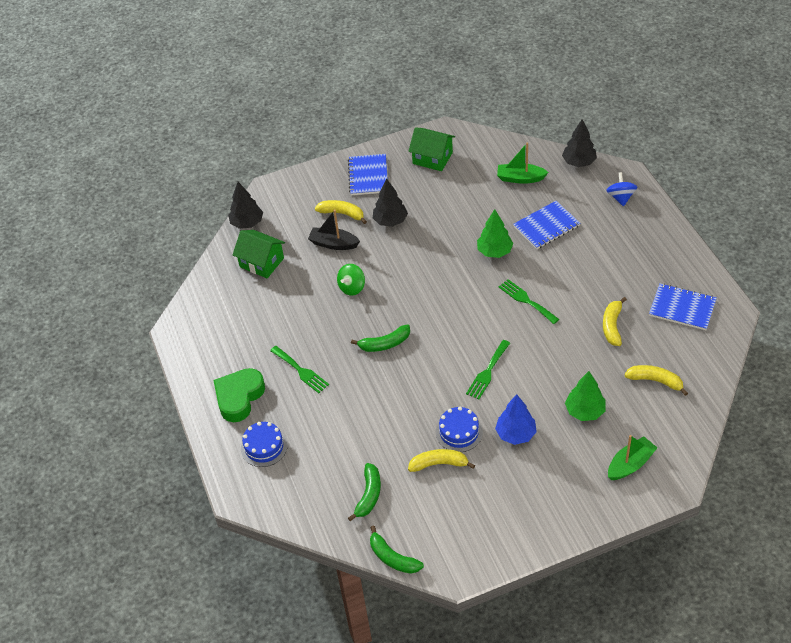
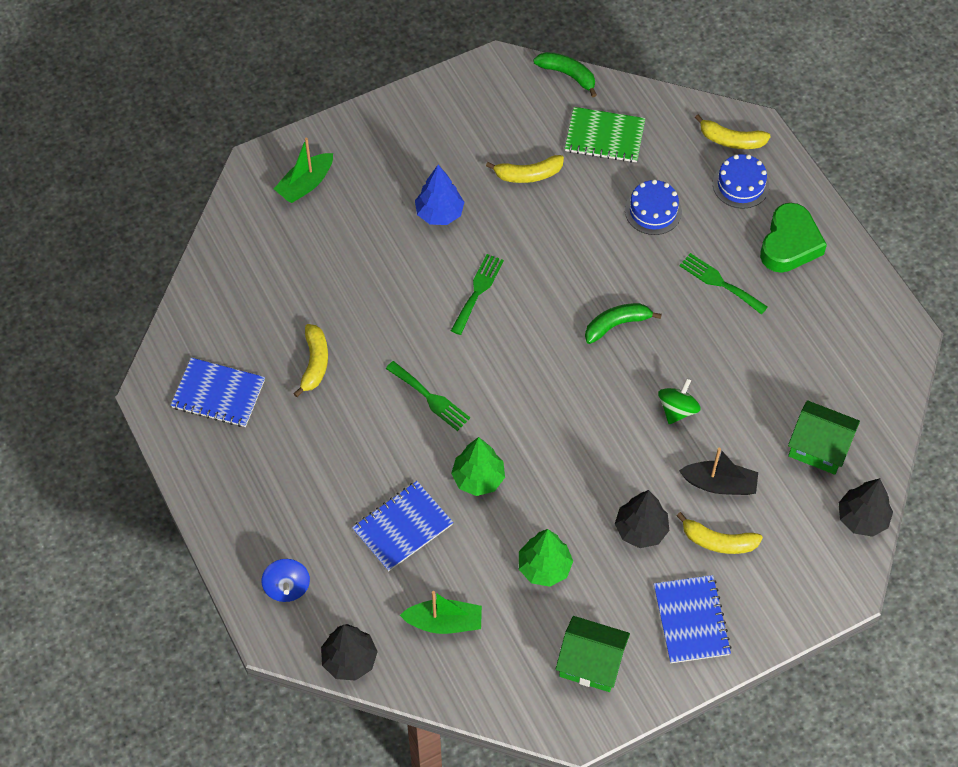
camera: 170 degrees right, 10 degrees up
(369, 495) = (604, 136): green banana -> green notebook
(459, 432) = (508, 212): blue cake -> blue cake (653, 211)
(584, 411) = (356, 245): green tree -> green tree (544, 567)
(655, 381) = (265, 288): yellow banana -> yellow banana (731, 140)

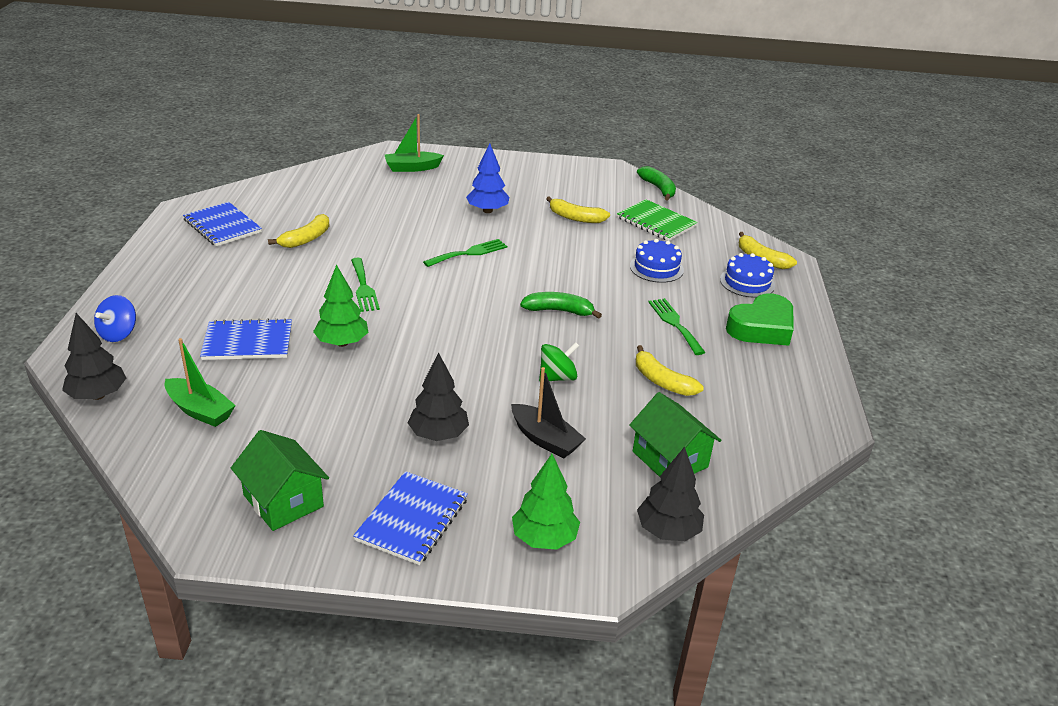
camera: 30 degrees right, 25 degrees down
(544, 567) = (326, 418): green tree -> green tree (544, 538)
(718, 541) = (501, 476): yellow banana -> yellow banana (662, 381)

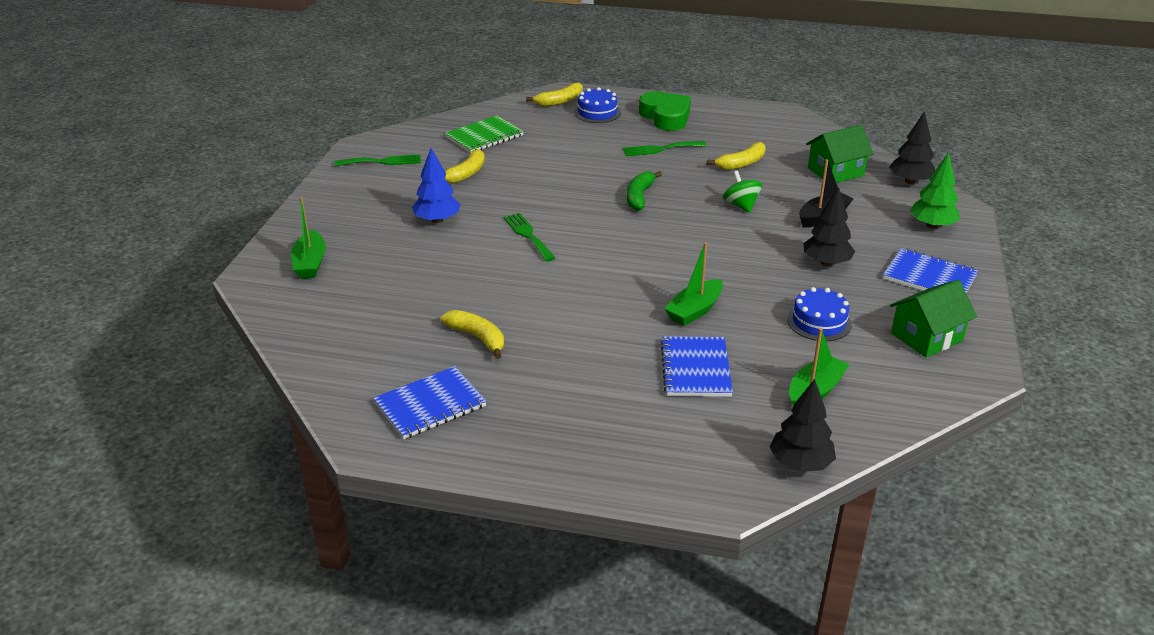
camera: 80 degrees left, 0 degrees up
(118, 334) = (682, 464): blue spinning top -> none
(342, 343) = (694, 310): green tree -> green boat
(363, 287) = (591, 298): green fork -> green fork (382, 162)
(656, 268) = (569, 146): blue cake -> blue cake (819, 322)
(658, 188) = (415, 127): green banana -> none

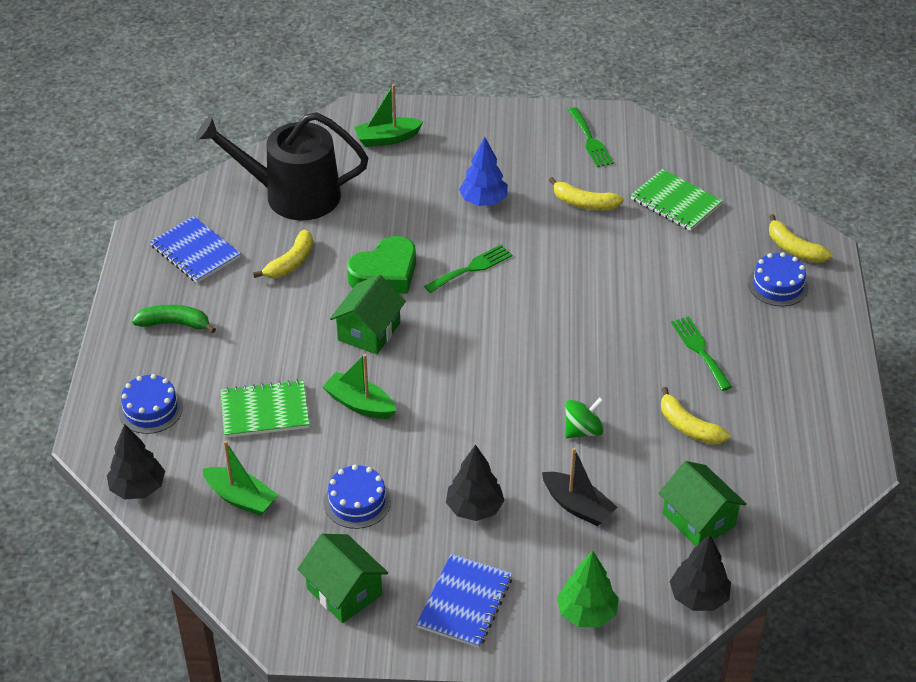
camera: 80 degrees right, 10 degrees up
(368, 329) = (292, 195): none -> black watering can
(596, 297) = (369, 331): none -> green house
(639, 197) = (577, 343): green banana -> green banana (175, 324)
(665, 117) = (792, 348): green heart -> green heart (385, 274)
(681, 450) = (150, 409): none -> blue cake
(695, 369) = (265, 411): blue notebook -> green notebook

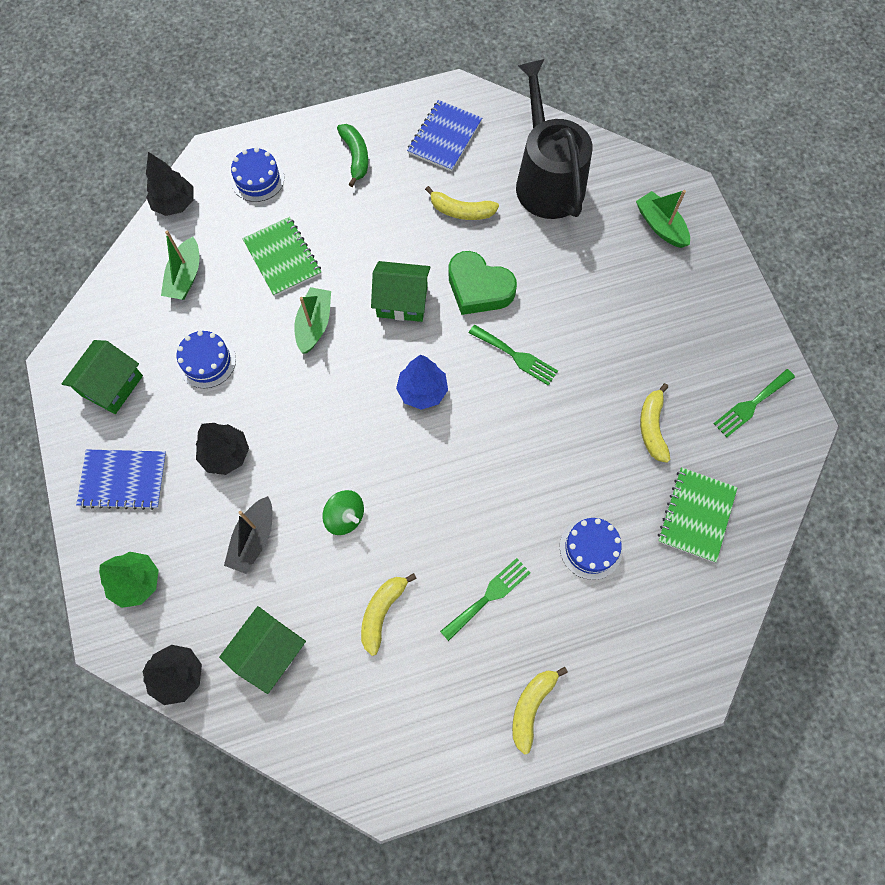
camera: 70 degrees right, 25 degrees up
(483, 201) = (612, 336): blue tree -> blue tree (422, 391)
(778, 285) = (615, 652): blue cake -> blue cake (591, 548)
(794, 249) = (679, 657): yellow banana -> yellow banana (531, 706)

